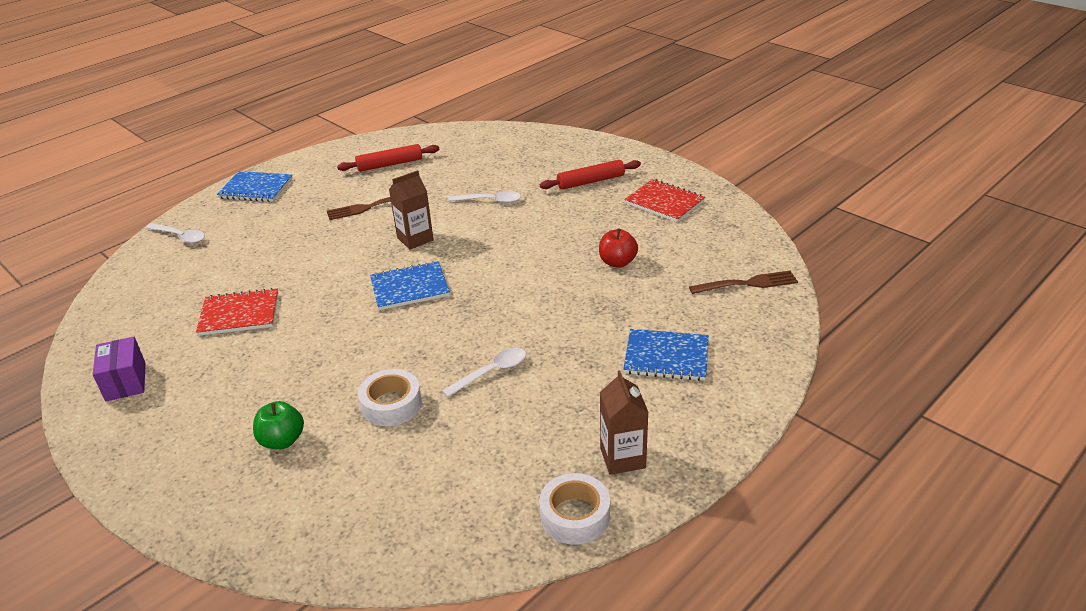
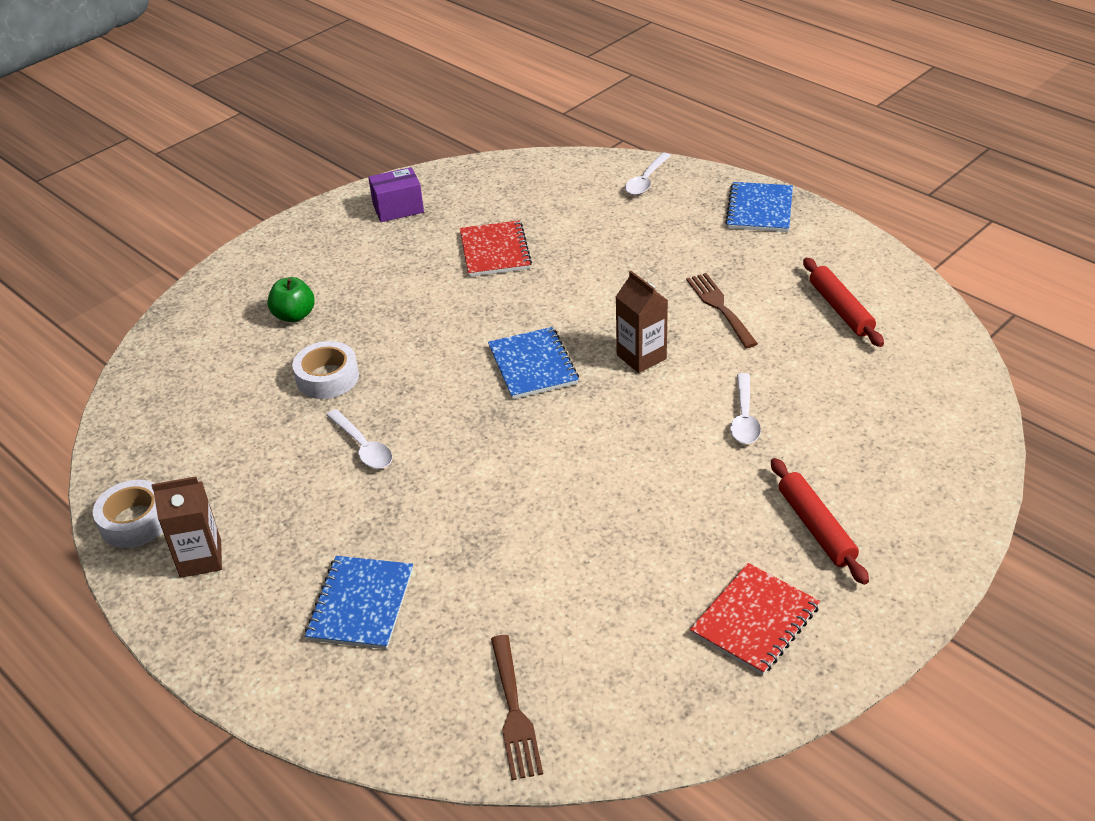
camera: 90 degrees right, 5 degrees up
(617, 262) = (579, 558): red apple -> none

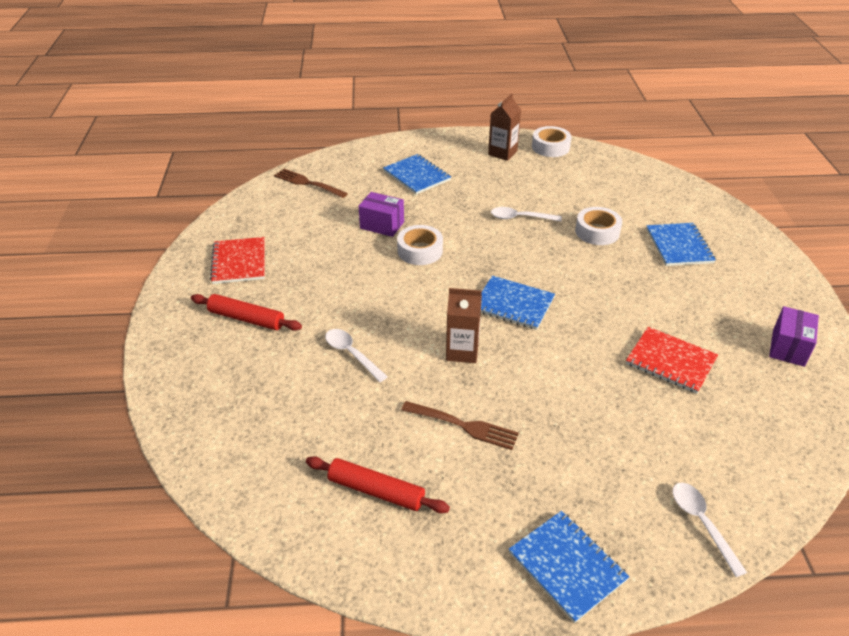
camera: 130 degrees right, 0 degrees up
(294, 316) = (679, 246): green apple -> blue notebook
(519, 551) = (382, 225): none -> purple box
(529, 483) = (420, 251): none -> white tape

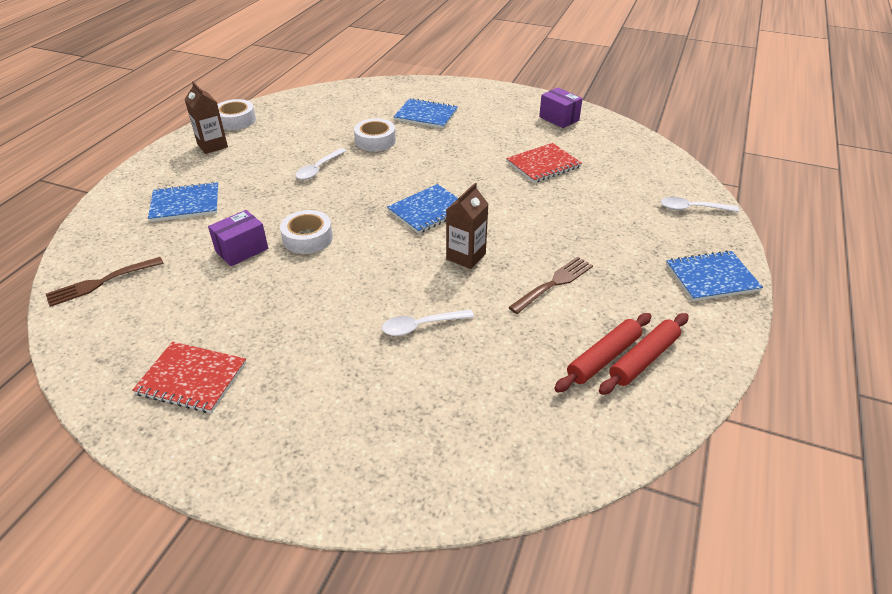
camera: 65 degrees left, 0 degrees up
(246, 318) = (303, 395): red rolling pin -> red rolling pin (643, 359)

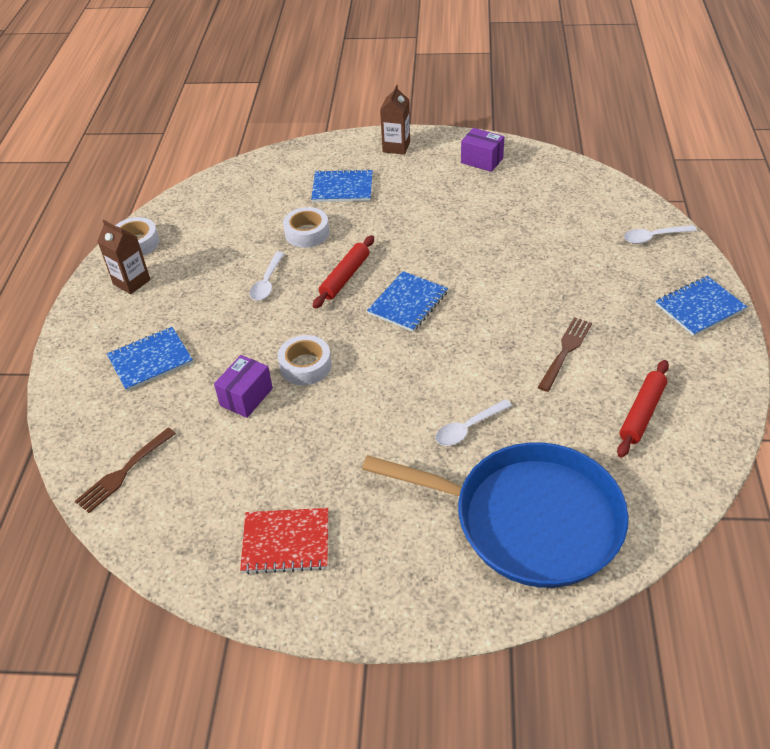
camera: 15 degrees left, 5 degrees up
(432, 426) = (529, 519): none -> blue pan
(466, 256) = (471, 344): brown carton -> brown carton (396, 147)
(543, 165) = (493, 221): red notebook -> none
(643, 359) = (675, 404): red rolling pin -> red rolling pin (345, 277)

